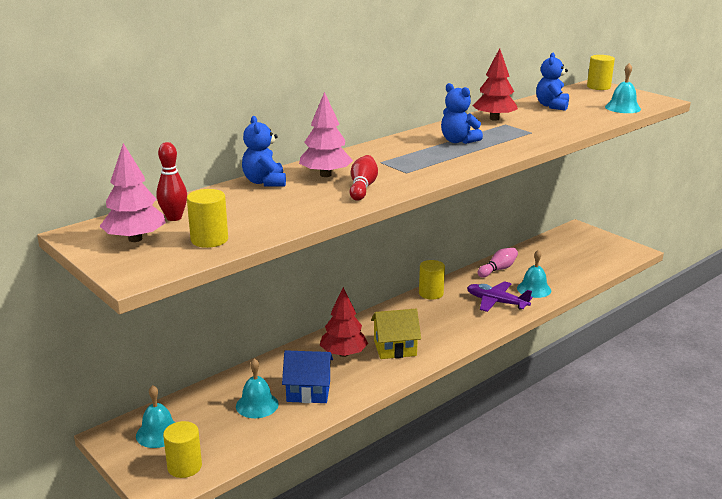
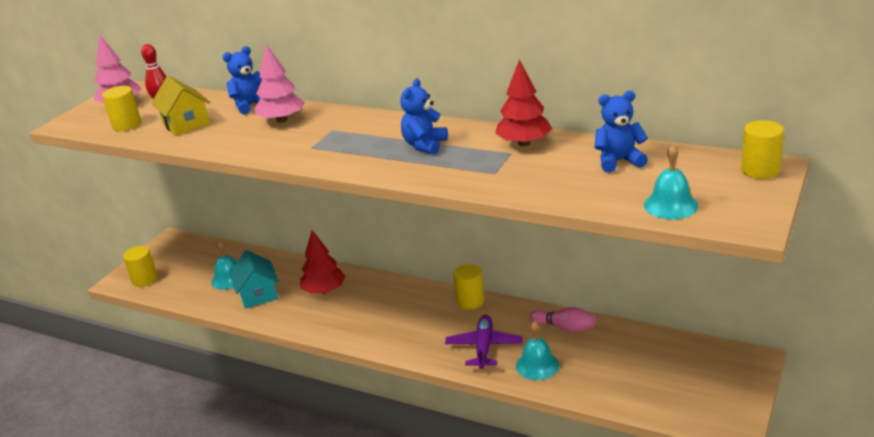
camera: 70 degrees right, 5 degrees up
(158, 433) = (179, 255): turquoise bell -> none
(308, 391) = (258, 294): blue house -> turquoise house
(362, 187) = (260, 141): red bowling pin -> none
(395, 348) = (350, 313): yellow house -> yellow house (186, 124)

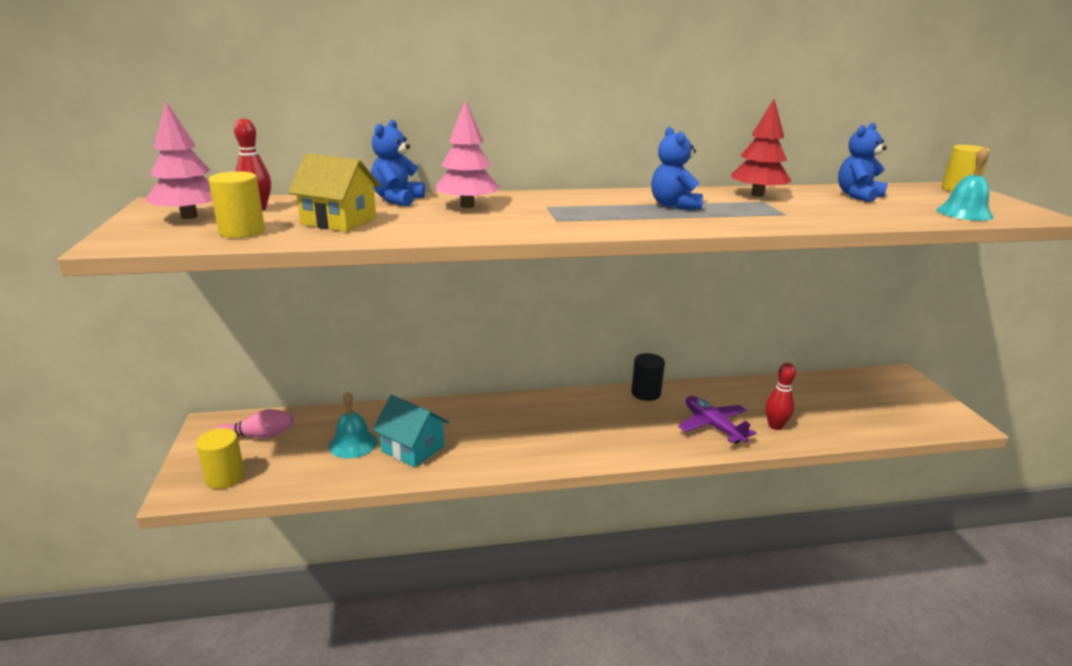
camera: 40 degrees left, 5 degrees down
(324, 291) = (488, 424): red tree -> none
(470, 301) = (646, 393): yellow cylinder -> black cylinder
(537, 365) = (775, 426): turquoise bell -> red bowling pin
(564, 328) = (751, 391): pink bowling pin -> pink bowling pin (258, 436)

